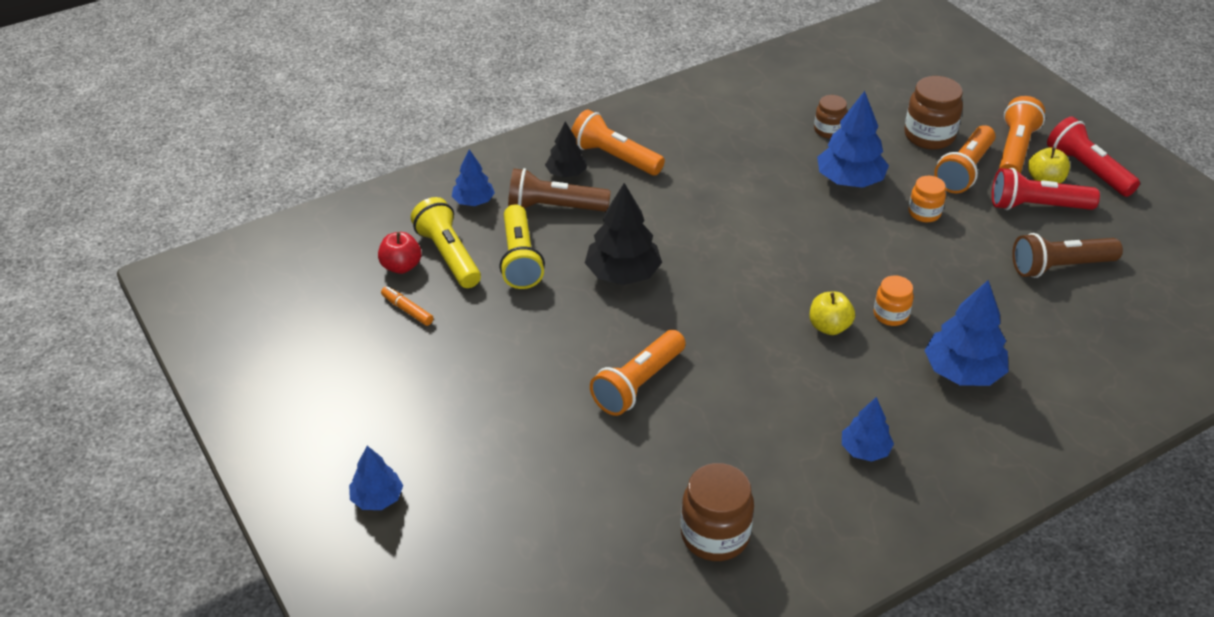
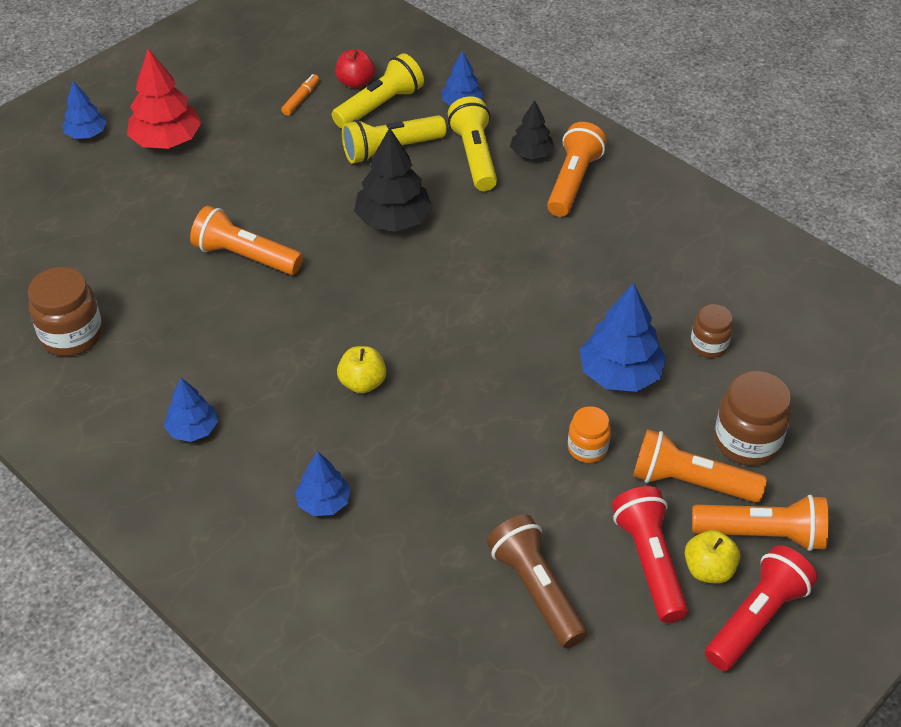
camera: 75 degrees right, 5 degrees up
(425, 426) = (167, 141): none -> red tree
(554, 207) = (474, 156): brown flashlight -> yellow flashlight
(891, 315) = (397, 432): orange jar -> none
(962, 372) = (323, 502): blue tree -> blue tree, size x0.60

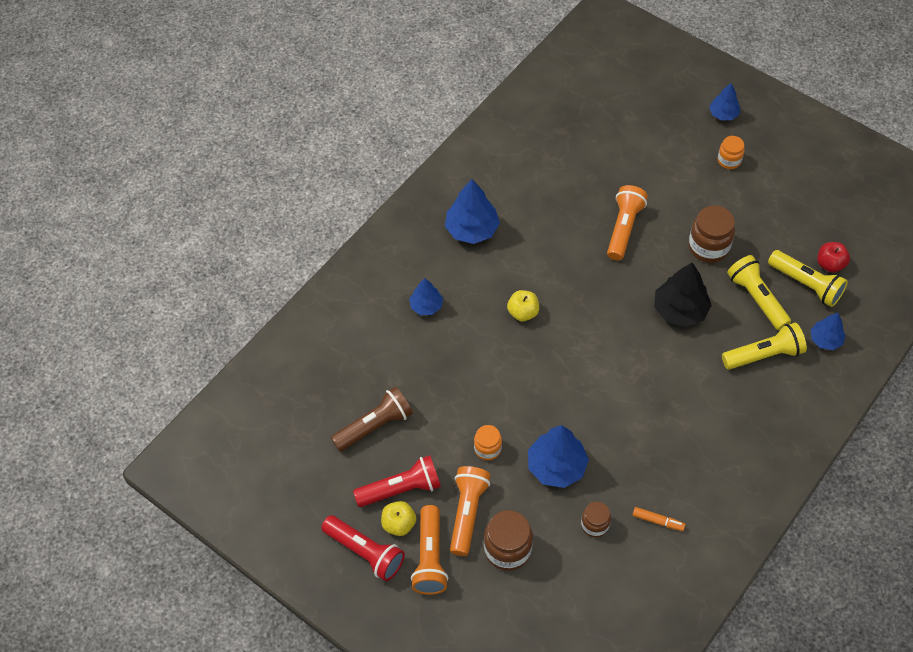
camera: 85 degrees right, 10 degrees up
(72, 335) = (536, 152): brown jar -> brown jar (708, 247)
(167, 141) = (729, 160): red tree -> orange jar
(193, 429) = (472, 229): blue tree -> blue tree, size x1.67
(301, 99) = (799, 232): orange marker -> orange marker (658, 521)
(531, 154) = (777, 394): black tree -> none
(572, 182) = (751, 425): orange flashlight -> none

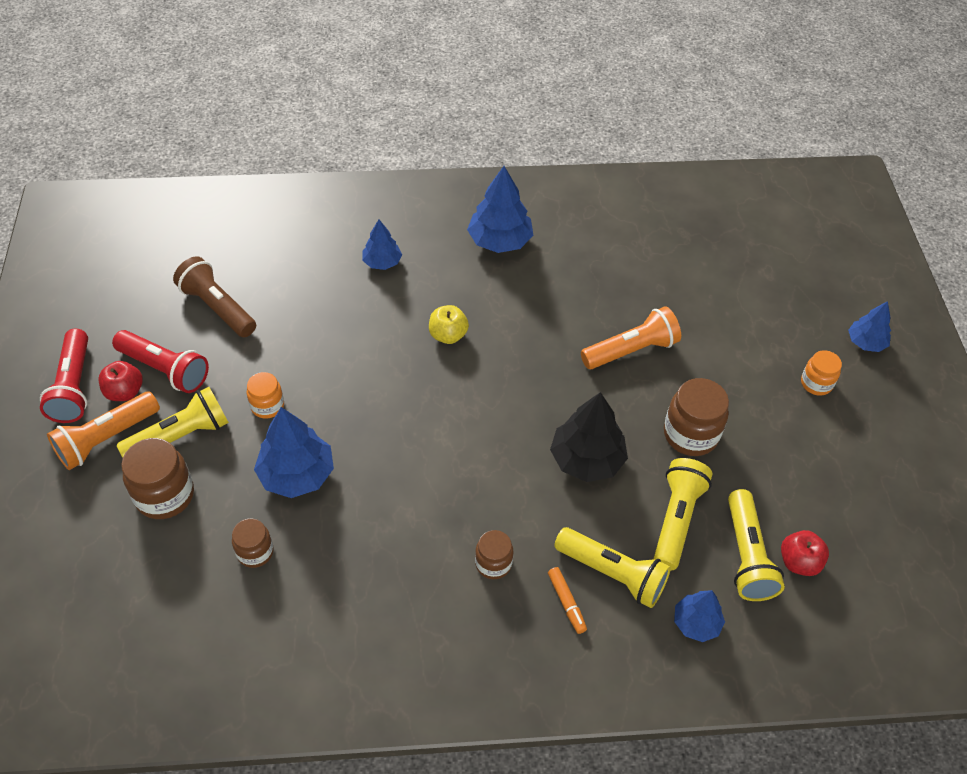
camera: 45 degrees right, 5 degrees down
(374, 426) = (217, 308): brown flashlight -> brown flashlight turned 150 degrees counterclockwise
(399, 524) = (125, 392): yellow apple -> red apple
(467, 513) = (180, 436): orange flashlight -> yellow flashlight
(658, 521) = (308, 608): orange marker -> orange marker (566, 603)
(708, 407) = (493, 563): none -> brown jar

